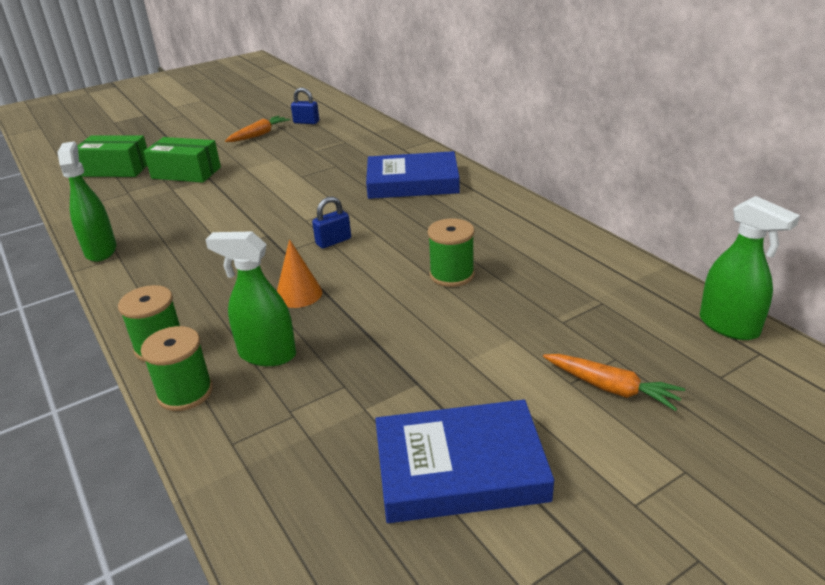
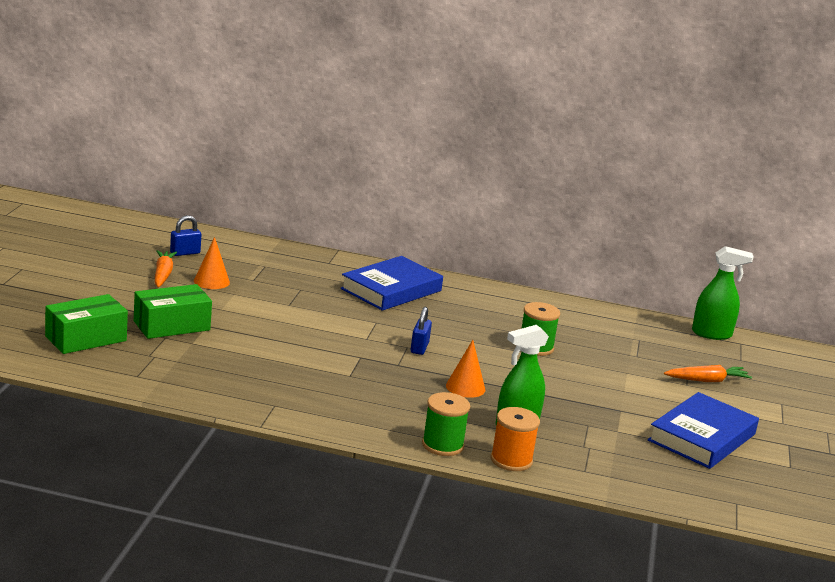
camera: 50 degrees left, 10 degrees down
(101, 250) = (248, 405): green spray bottle -> none
(185, 392) = (511, 460): green spool -> orange spool
(281, 146) = (211, 281): none -> orange cone

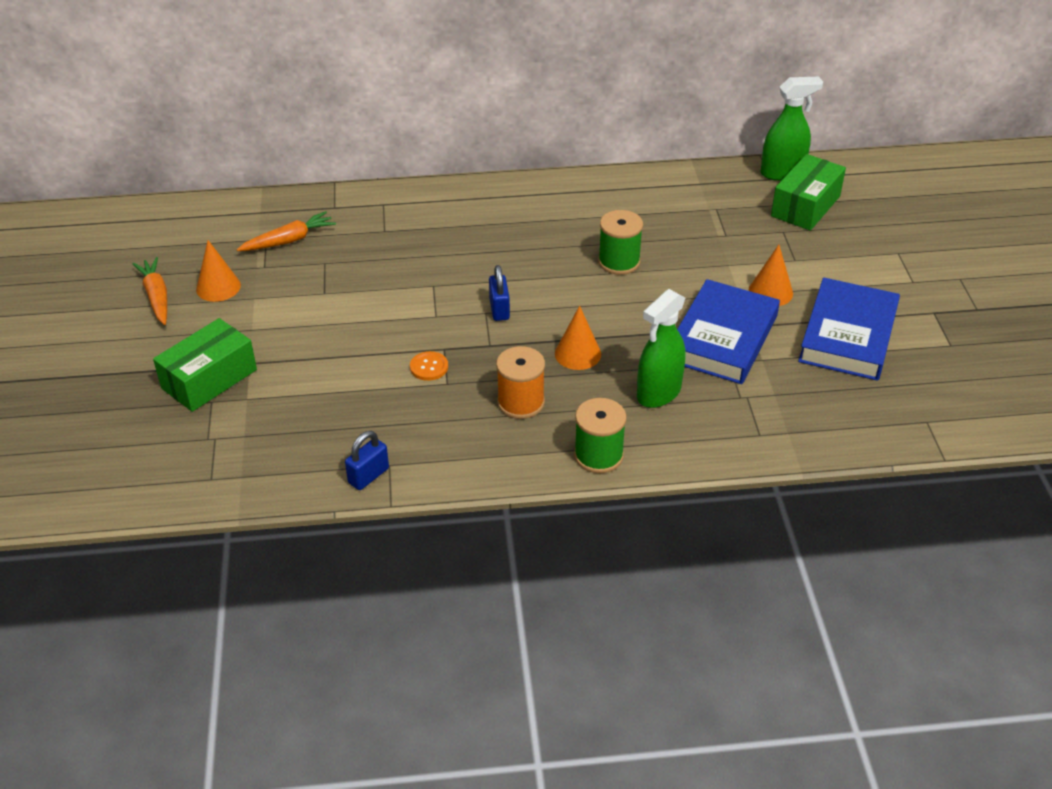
camera: 15 degrees left, 20 degrees up
(86, 338) = (120, 440): green box -> green box (805, 206)
(185, 253) = (164, 250): blue padlock -> blue padlock (368, 476)
(342, 363) = (429, 367): none -> orange button
(391, 290) = (424, 226): blue book -> blue book (722, 338)
(511, 460) = (679, 449): orange spool -> orange spool (521, 402)
(652, 396) = (770, 292): none -> orange cone
(707, 380) = (811, 246): orange carrot -> orange carrot (289, 240)

